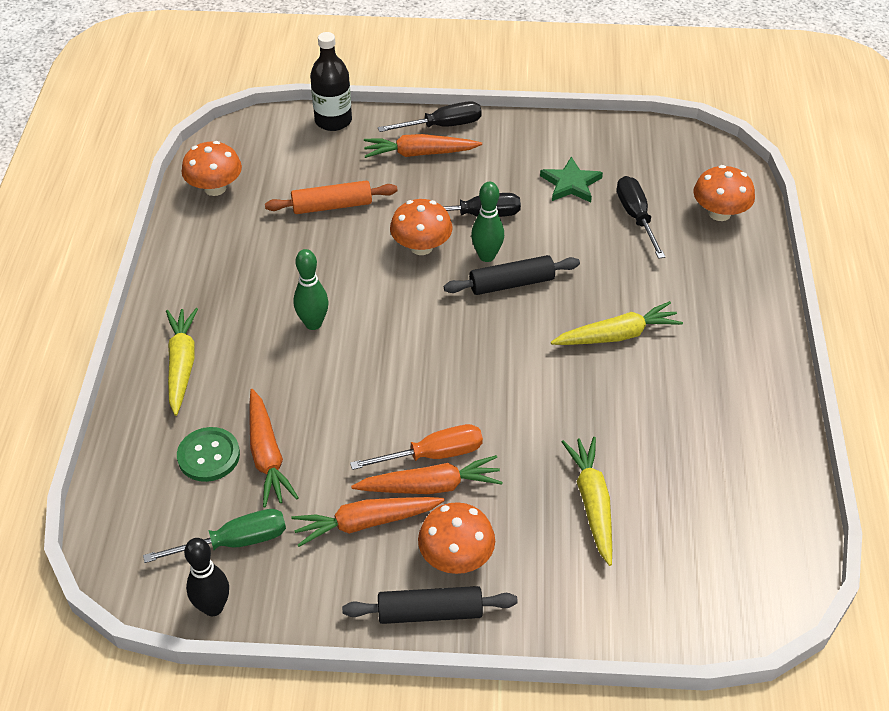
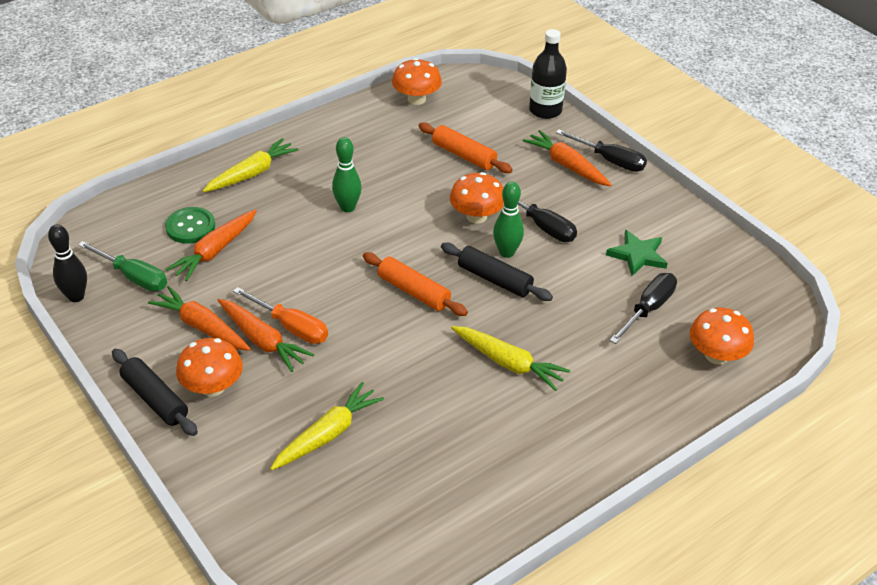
camera: 50 degrees right, 5 degrees down
(473, 344) = (414, 291): none -> orange rolling pin

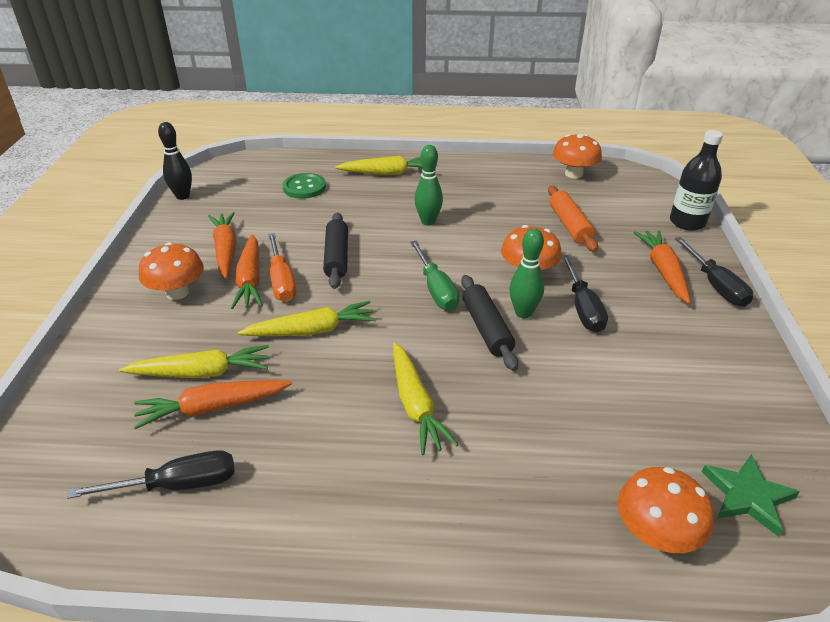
camera: 40 degrees right, 5 degrees down
(133, 277) = (229, 200): green screwdriver -> green screwdriver (436, 289)
(155, 399) = (134, 280): black rolling pin -> black rolling pin (337, 257)
(215, 251) = (299, 208): orange carrot -> orange carrot (213, 408)
(370, 353) = (312, 331): none -> yellow carrot
(414, 291) = (405, 303): orange rolling pin -> none
(637, 255) = (660, 380): green star -> green star (747, 496)
(648, 309) = (618, 437): black screwdriver -> black screwdriver (177, 485)

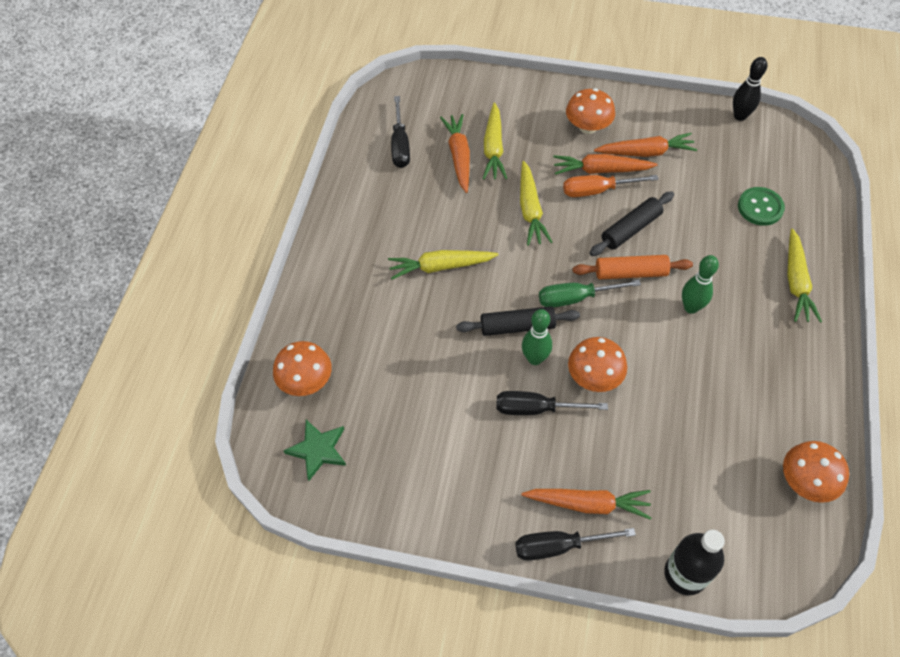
camera: 100 degrees right, 20 degrees up
(337, 257) = (630, 229): black rolling pin -> black rolling pin turned 45 degrees counterclockwise
(569, 225) = (681, 440): orange rolling pin -> orange rolling pin (630, 273)

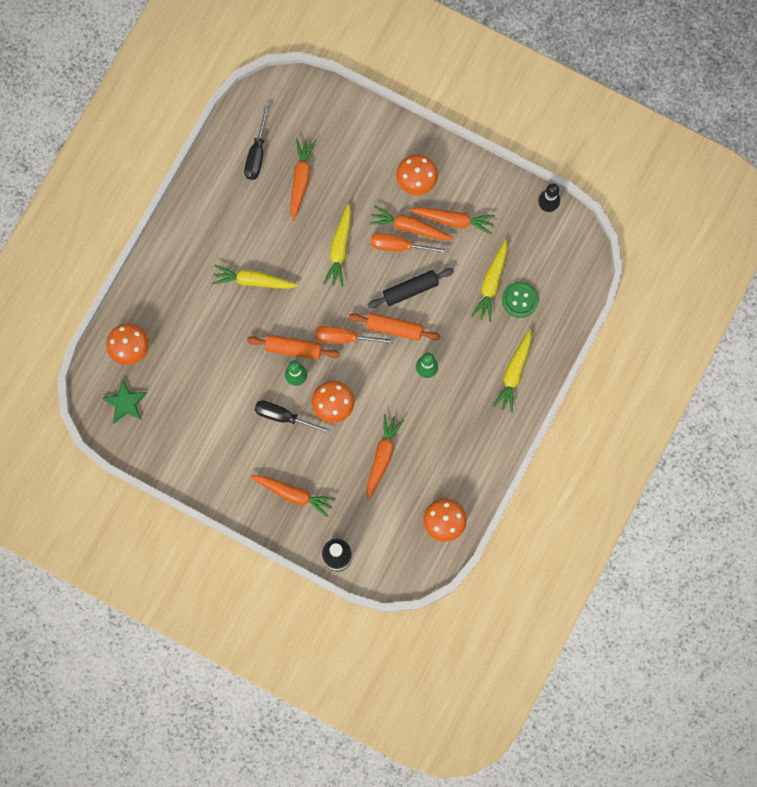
camera: 15 degrees right, 20 degrees up
(493, 148) = (331, 179): yellow carrot -> yellow carrot (491, 283)
(517, 326) = (293, 348): black rolling pin -> orange rolling pin
(559, 546) = (264, 516): black screwdriver -> none
(575, 298) = (344, 338): green screwdriver -> orange screwdriver
(684, 422) = (382, 456): none -> orange carrot

